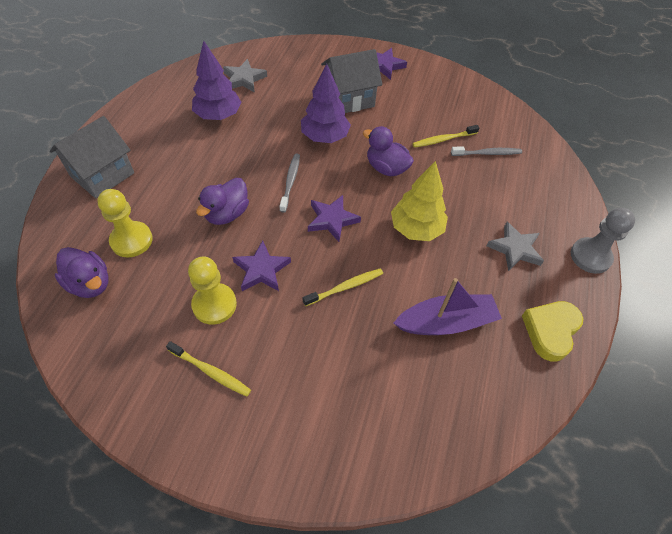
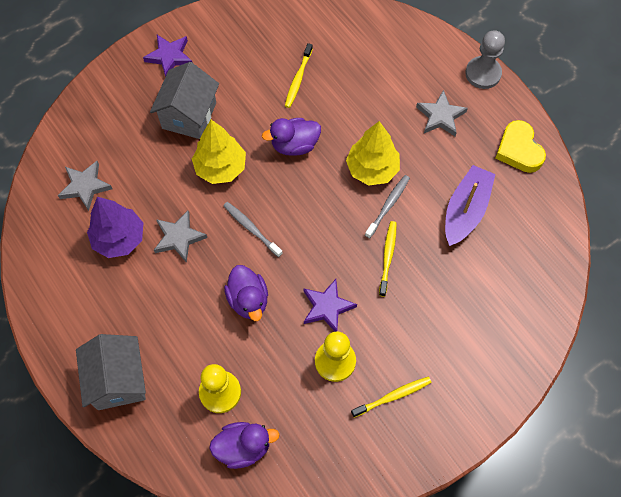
camera: 50 degrees left, 10 degrees up
(246, 145) = (179, 237): none -> grey star
(325, 137) = (221, 168): purple tree -> yellow tree
(332, 220) = (317, 223): purple star -> none
(487, 153) = (338, 59): grey toothbrush -> grey toothbrush (388, 206)

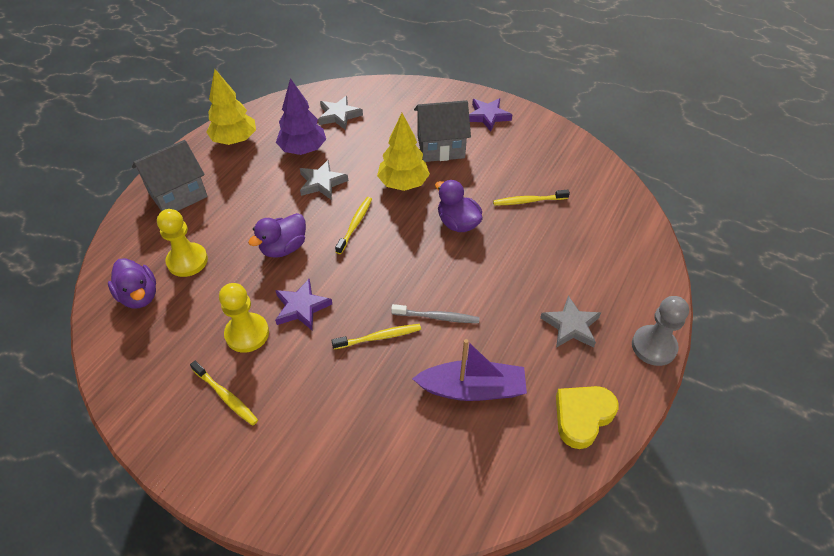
camera: 65 degrees right, 15 degrees down
(251, 229) = (355, 225): grey toothbrush -> yellow toothbrush
(372, 169) = (470, 289): yellow tree -> yellow tree (234, 140)

